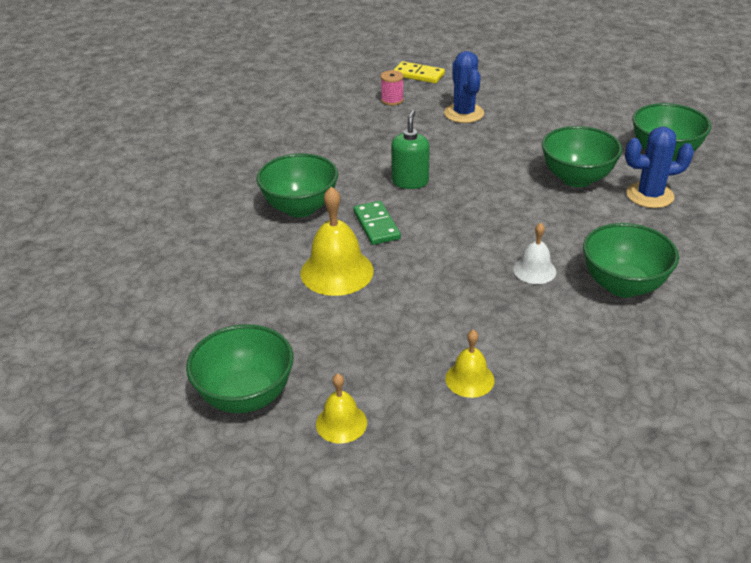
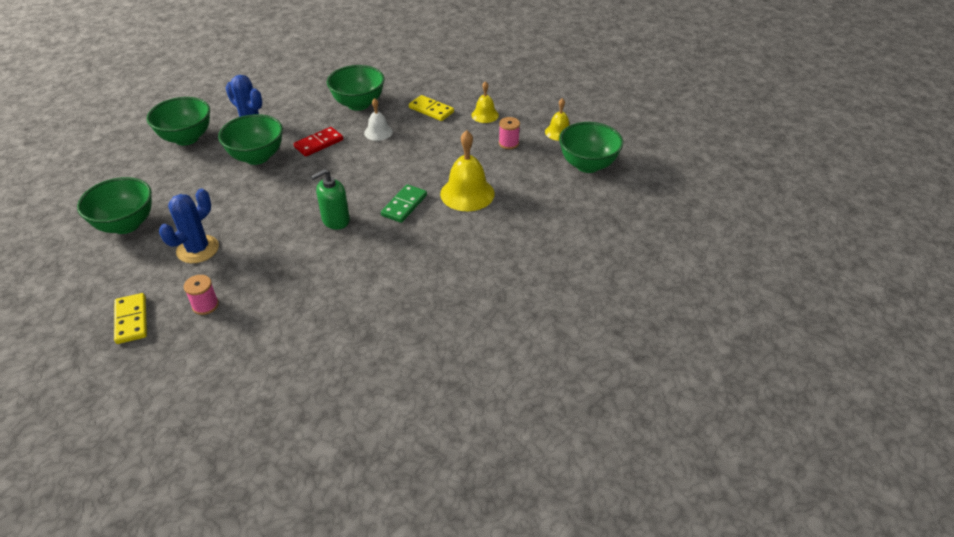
camera: 135 degrees left, 5 degrees up
(300, 208) = (426, 249): green bowl -> green bowl (126, 224)
(380, 358) = (508, 143): none -> pink spool
(539, 337) = (431, 110): none -> yellow domino
(559, 222) = (319, 143): none -> red domino

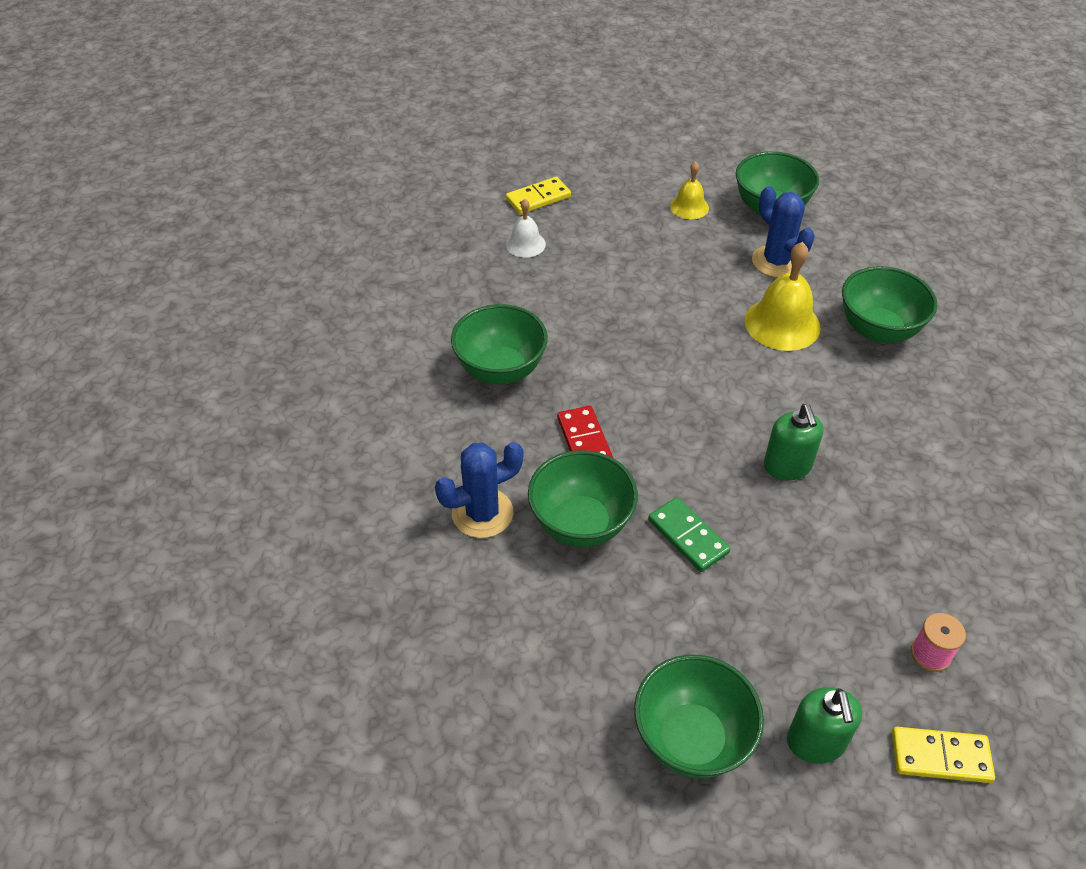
camera: 65 degrees left, 5 degrees up
(132, 269) = (816, 742): none -> green soap dispenser
(186, 138) = (467, 612): green bowl -> green bowl (878, 330)
(197, 249) = (796, 644): blue cactus -> blue cactus (776, 262)
(378, 132) = (592, 368): white bell -> white bell (525, 244)
(404, 205) = (782, 388): green domino -> green domino (688, 536)
(431, 110) = (567, 300): yellow domino -> yellow domino (538, 198)
(485, 115) = (611, 255): yellow bell -> none
(508, 143) = (690, 255): pink spool -> none

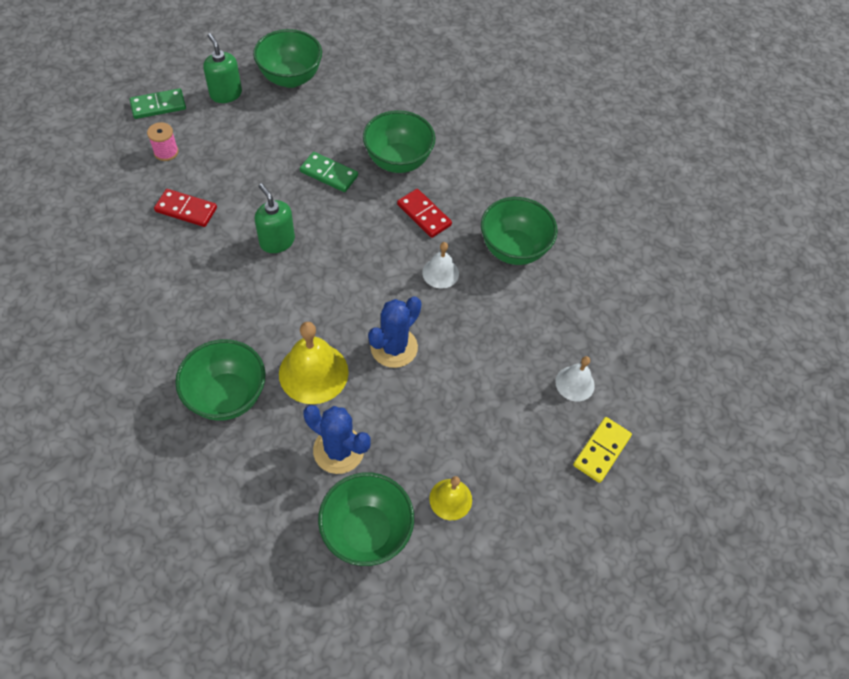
camera: 150 degrees right, 10 degrees up
(482, 513) = (460, 149): blue cactus -> blue cactus (394, 347)
(601, 372) = (440, 273): none -> white bell
(905, 547) = (186, 210): none -> red domino
(940, 756) = (158, 106): yellow domino -> green domino

